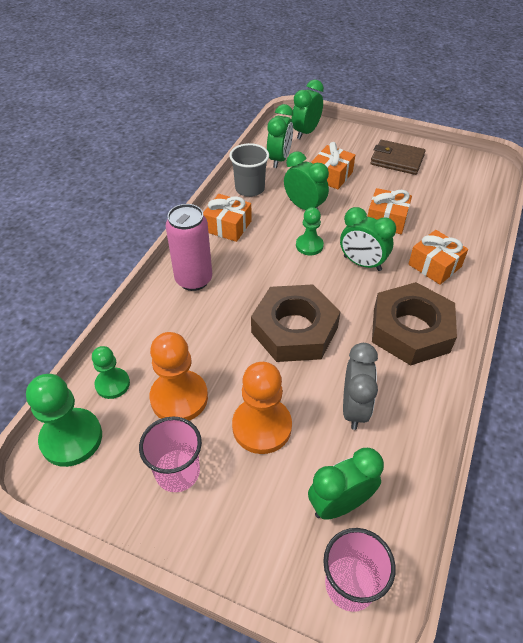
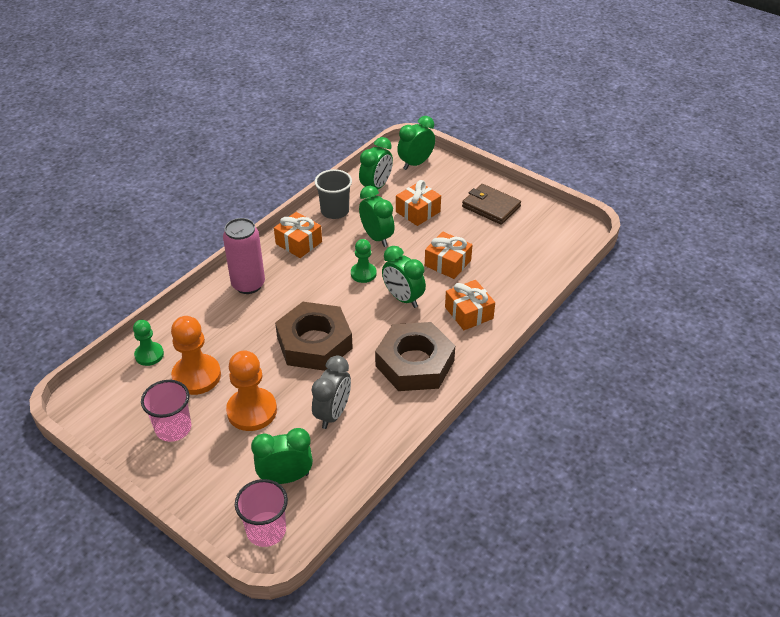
camera: 15 degrees right, 5 degrees down
(71, 438) = (104, 387): green pawn -> none

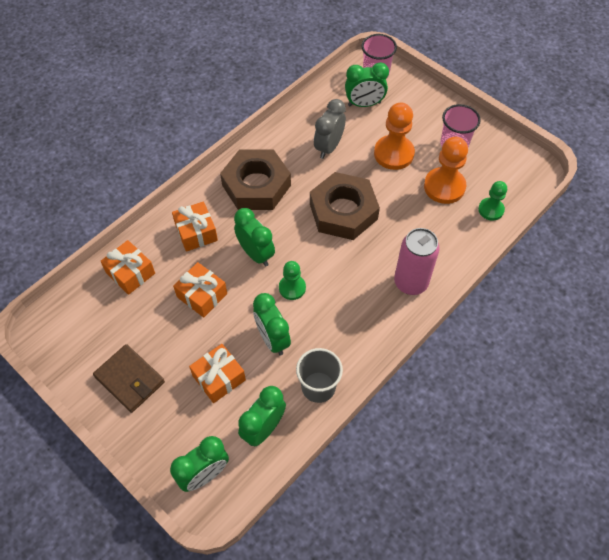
camera: 175 degrees left, 15 degrees up
(298, 243) = (360, 337): orange gift -> orange gift (130, 273)

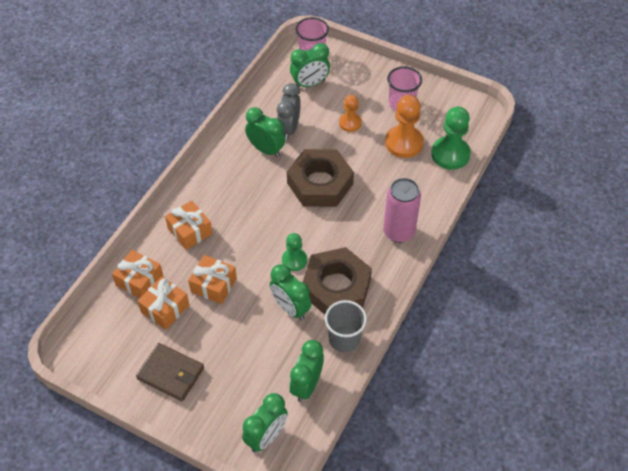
camera: 15 degrees left, 5 degrees down
(219, 378) = (252, 352): orange gift -> orange gift (165, 308)
(256, 185) = (232, 177): brown nut -> brown nut (336, 287)
(256, 254) = (252, 238): green clock -> green clock (266, 150)
(393, 154) = (350, 123): orange pawn -> orange pawn, size x0.60
(491, 210) = (450, 154): green pawn -> green pawn, size x1.66

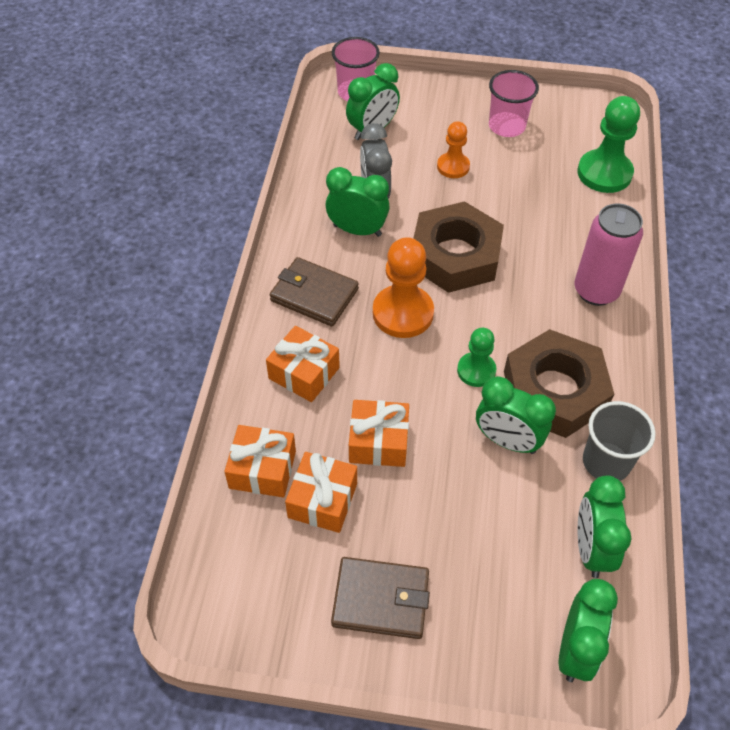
camera: 20 degrees left, 0 degrees up
(219, 184) = (314, 295): none -> brown wallet
(404, 143) = (537, 174): orange pawn -> orange pawn (403, 313)

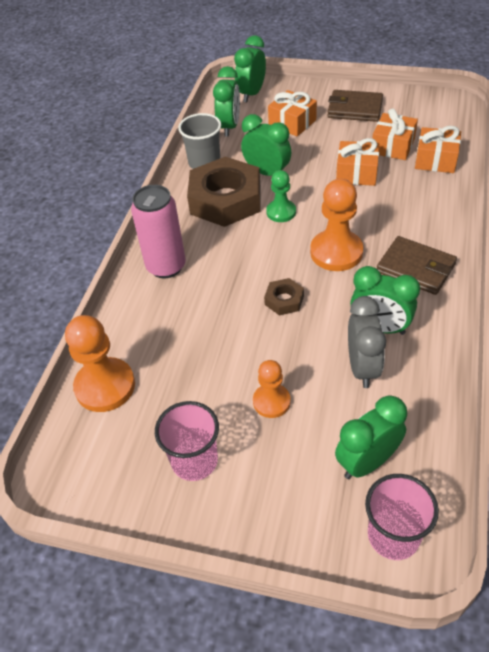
camera: 170 degrees left, 5 degrees down
(304, 373) = (416, 212): orange gift -> orange gift (292, 123)
(455, 255) = (284, 300): brown nut -> brown nut, size x0.44
(604, 173) = (105, 386): green pawn -> orange pawn

